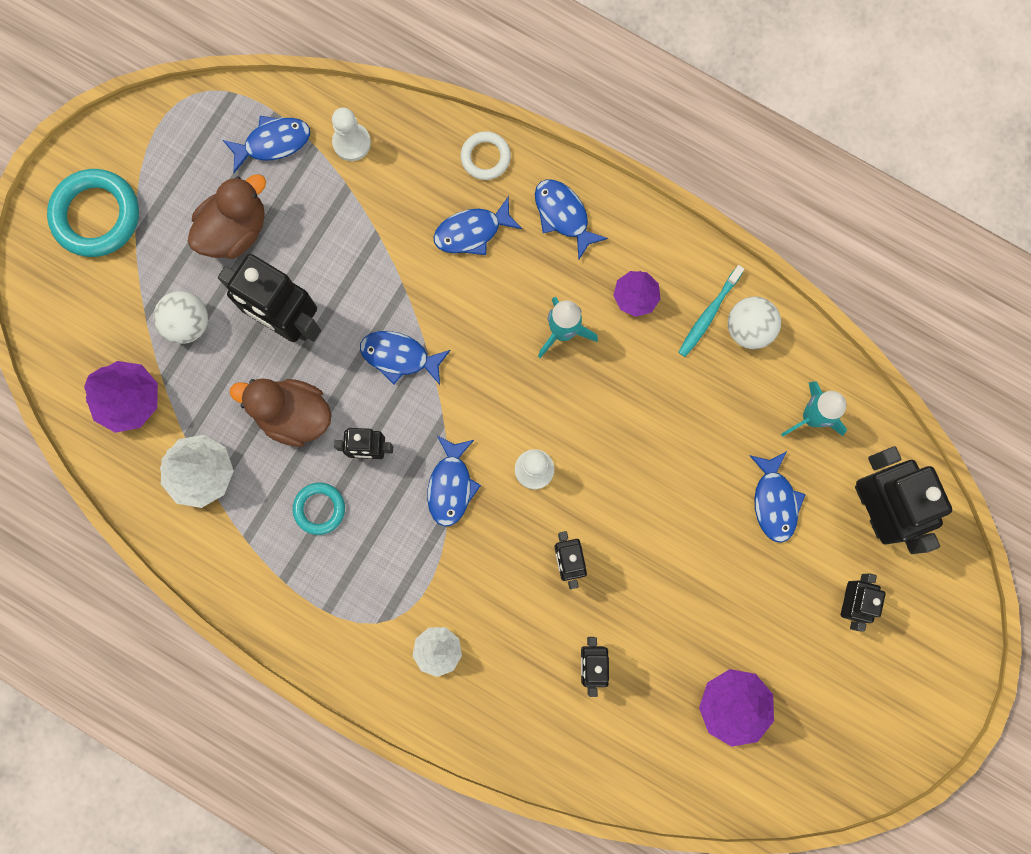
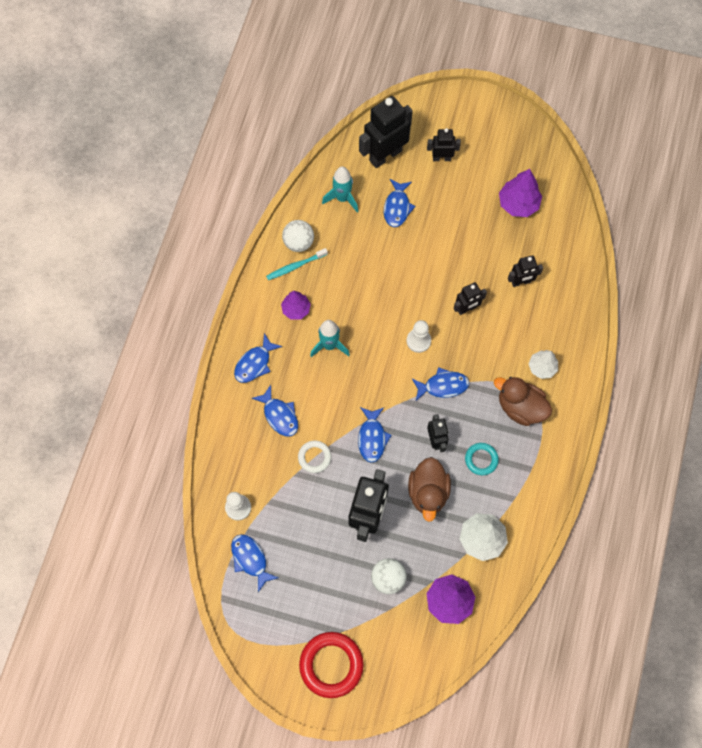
camera: 105 degrees left, 10 degrees down
(96, 215) = (331, 665): turquoise ring -> red ring
(235, 230) = (317, 566): brown duck -> brown duck (520, 407)
(485, 157) = (228, 420): white ring -> white ring (314, 457)
(709, 314) = (295, 266): turquoise toothbrush -> turquoise toothbrush turned 135 degrees clockwise
(774, 501) = (397, 207): blue fish -> blue fish turned 120 degrees clockwise

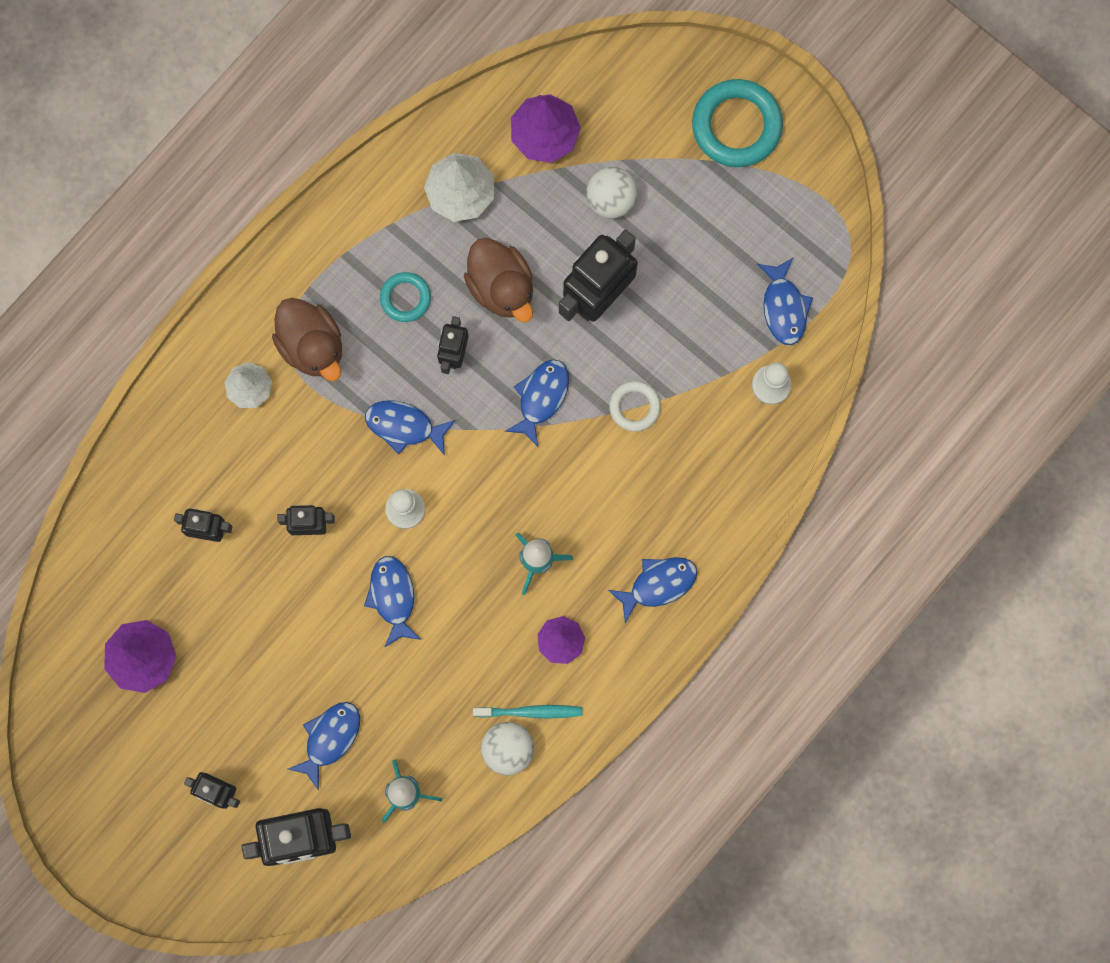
camera: 155 degrees left, 10 degrees up
(279, 415) = (657, 490): blue fish -> blue fish (393, 597)
(331, 665) = (736, 125): red ring -> turquoise ring
(428, 492) = (501, 287): brown duck -> brown duck turned 120 degrees clockwise

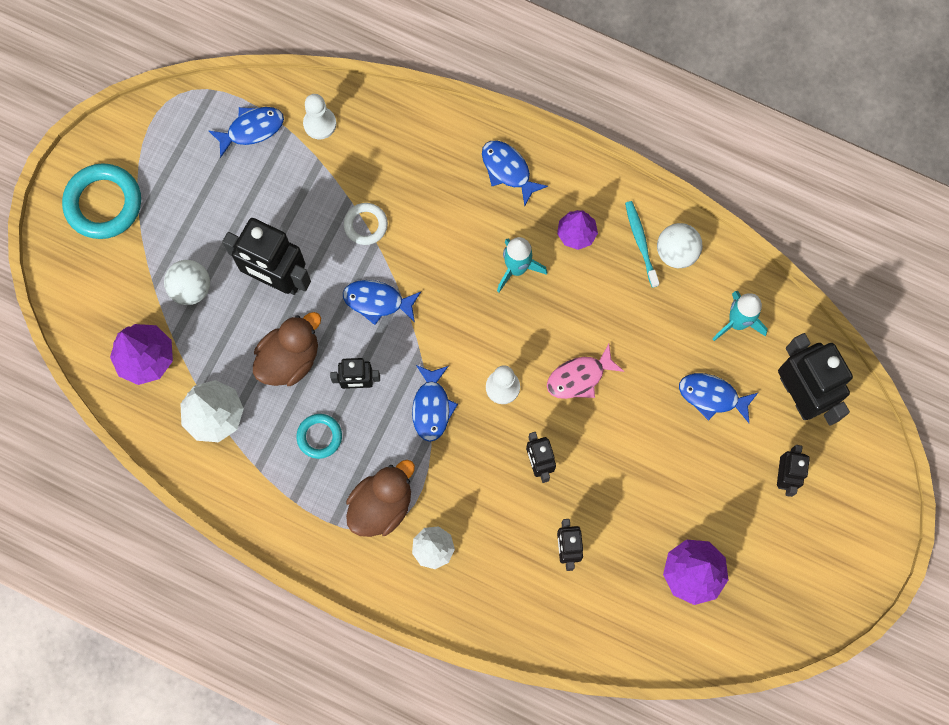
camera: 105 degrees left, 5 degrees down
(393, 597) = (579, 377): blue fish -> pink fish

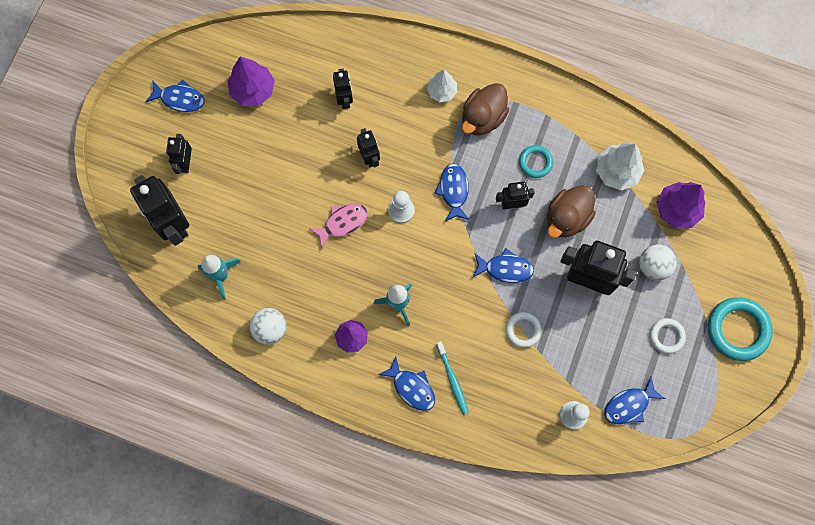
camera: 175 degrees right, 0 degrees up
(191, 203) = (666, 336): none -> white ring
(641, 243) = (299, 334): turquoise toothbrush -> turquoise toothbrush (452, 379)
(712, 396) = (240, 217): blue fish -> blue fish (179, 99)

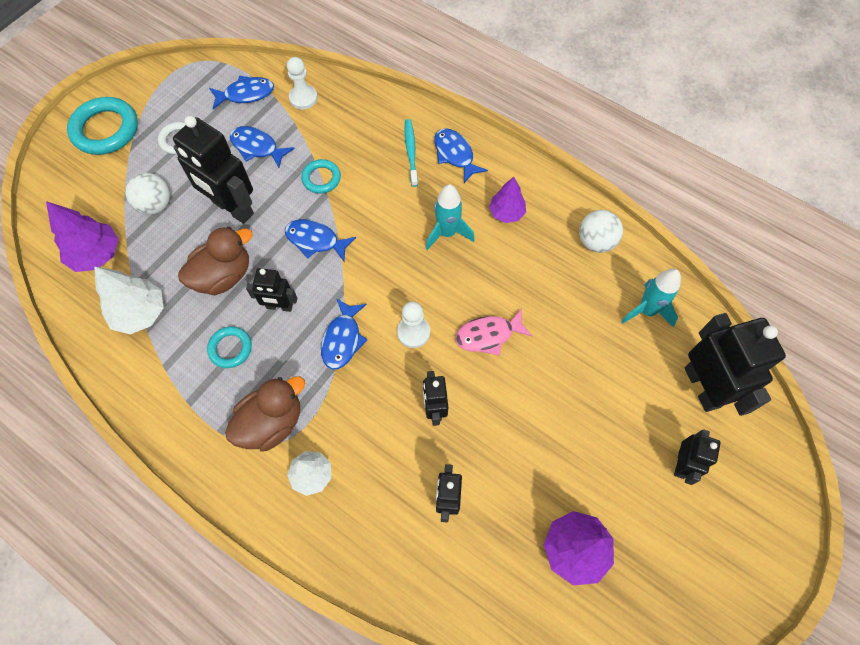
camera: 165 degrees left, 10 degrees down
(179, 99) = (684, 565): blue fish -> blue fish (257, 147)
(523, 330) = (321, 178): white ring -> turquoise ring

